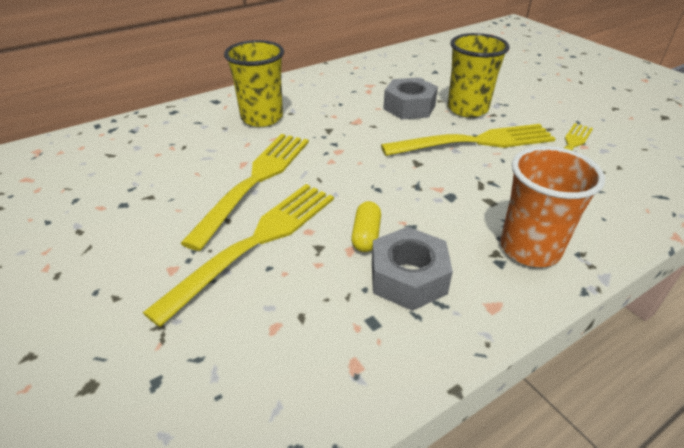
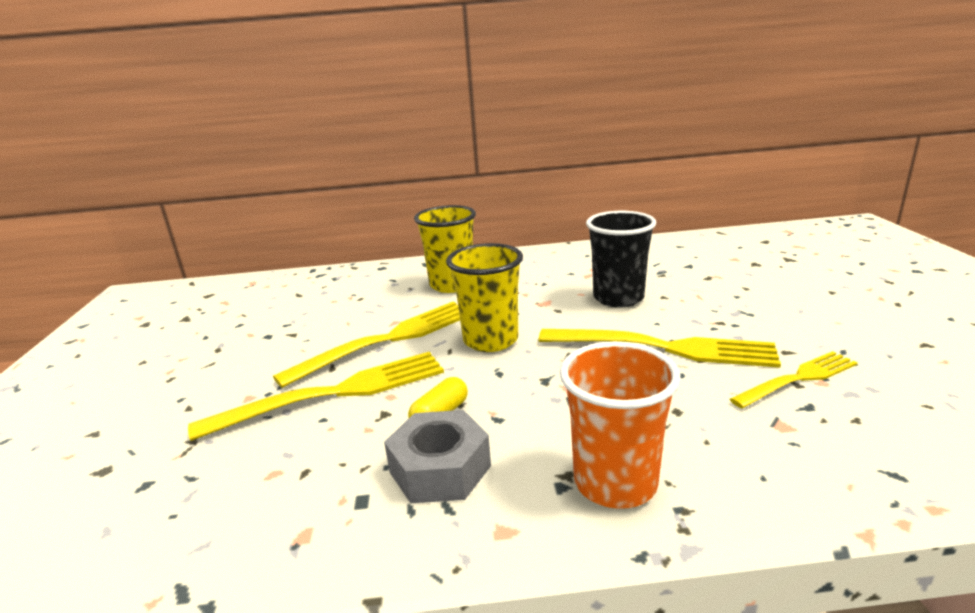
camera: 30 degrees right, 15 degrees down
(409, 107) = (618, 298): grey nut -> black cup
(467, 109) = (690, 311): yellow cup -> yellow cup (490, 340)

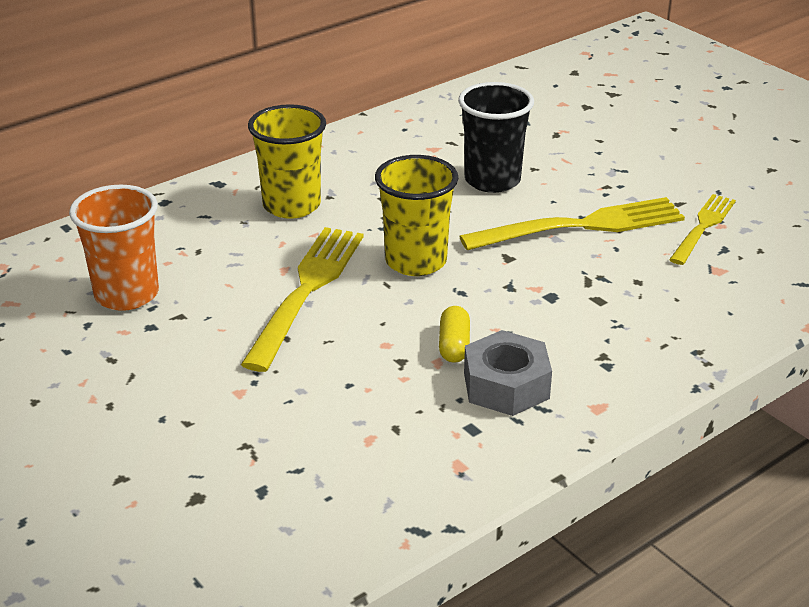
camera: 35 degrees left, 10 degrees up
(334, 393) = (326, 360): yellow fork -> none
(615, 482) = (641, 349): orange cup -> orange cup (126, 294)

